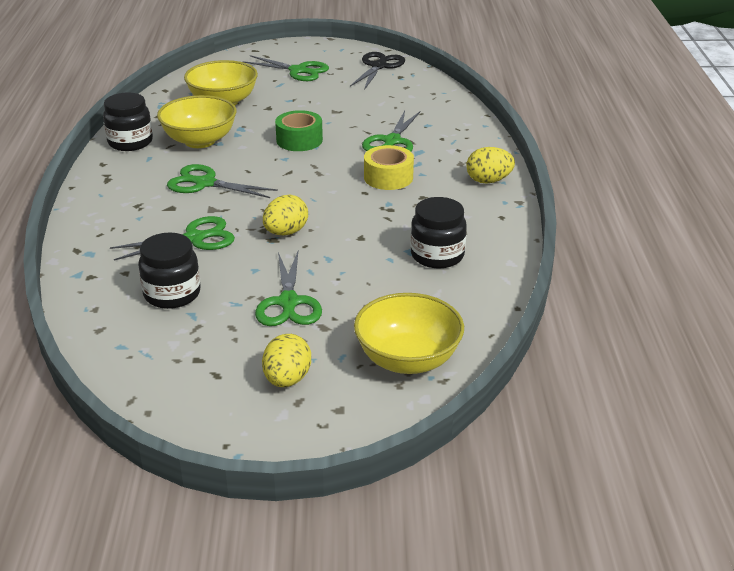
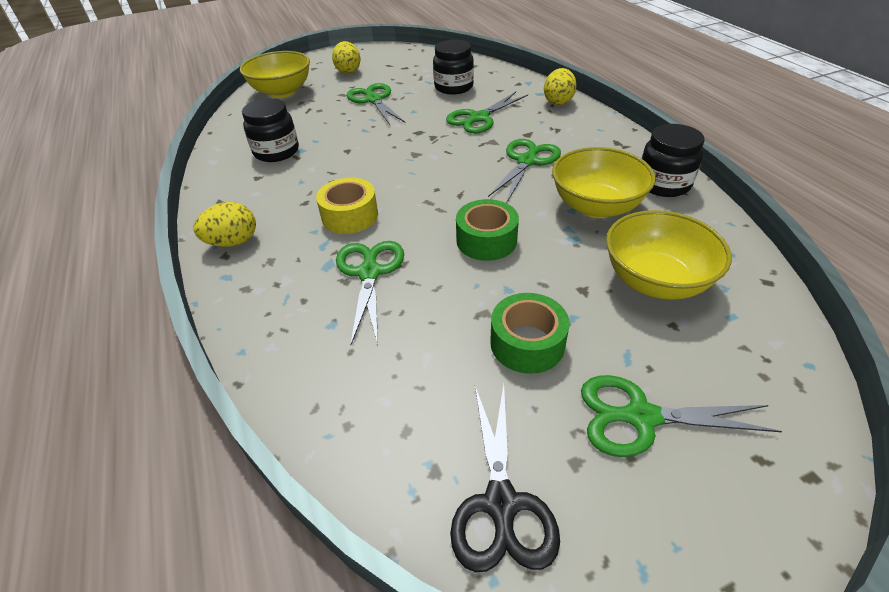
camera: 160 degrees right, 10 degrees up
(204, 183) = (527, 161): green scissors -> green scissors turned 60 degrees counterclockwise
(286, 232) = (412, 139): yellow egg -> yellow egg (558, 101)
(323, 97) = (527, 343): none -> green tape

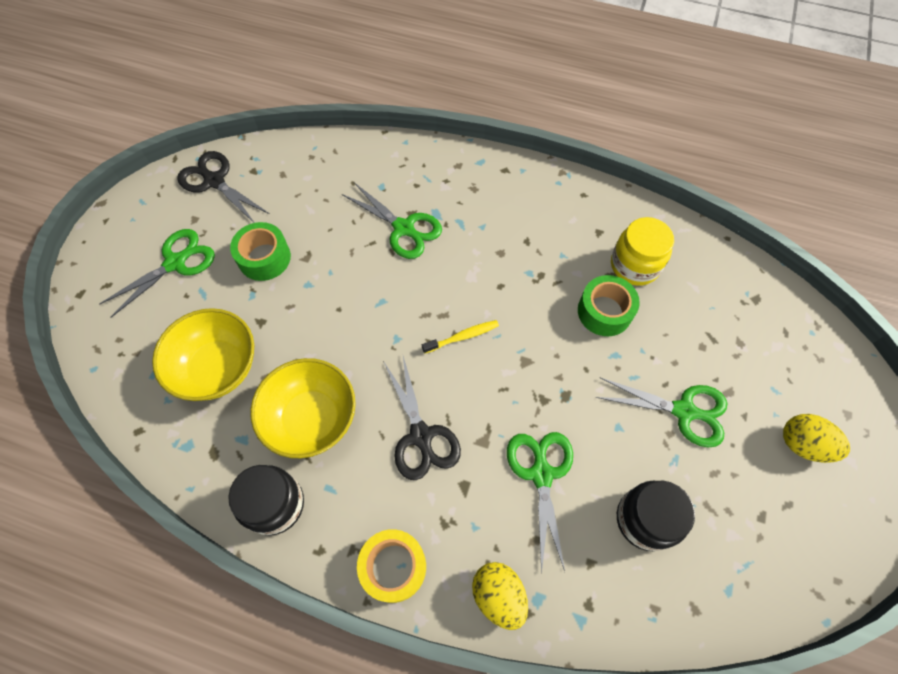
camera: 130 degrees right, 20 degrees up
(233, 242) = (516, 180): yellow egg -> none
(276, 152) = (634, 265): black jar -> yellow jar
(282, 92) = (787, 341): yellow bowl -> none
(350, 216) = (478, 256): yellow tape -> yellow tape (393, 567)
(433, 184) = (463, 337): none -> yellow toothbrush
(486, 240) = (360, 312): green tape -> green tape (604, 311)
(527, 161) = (421, 436): green scissors -> black scissors

